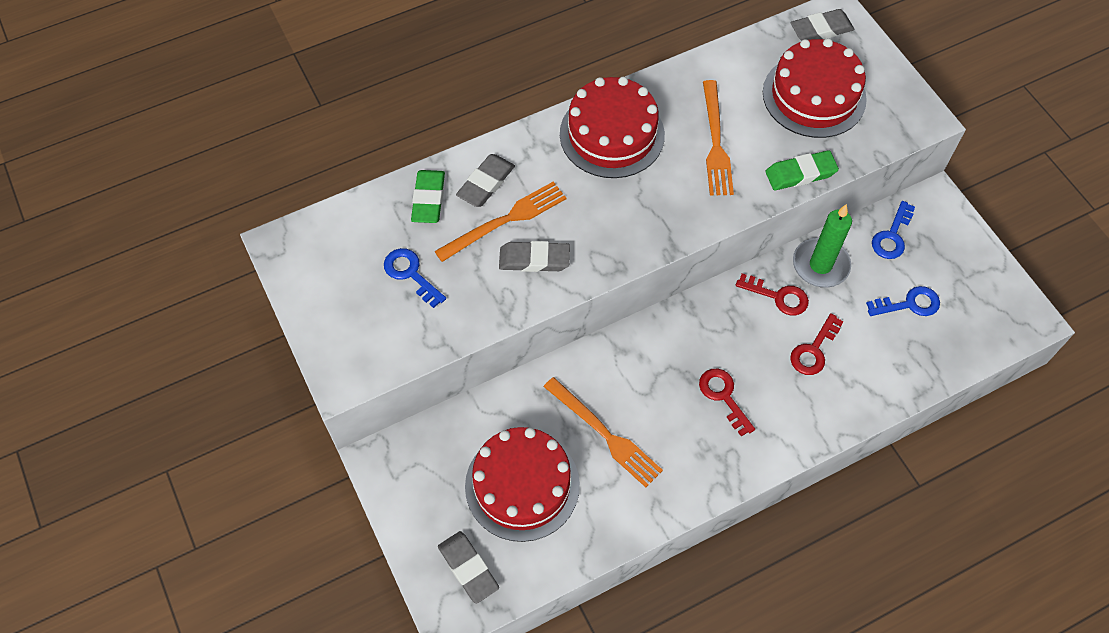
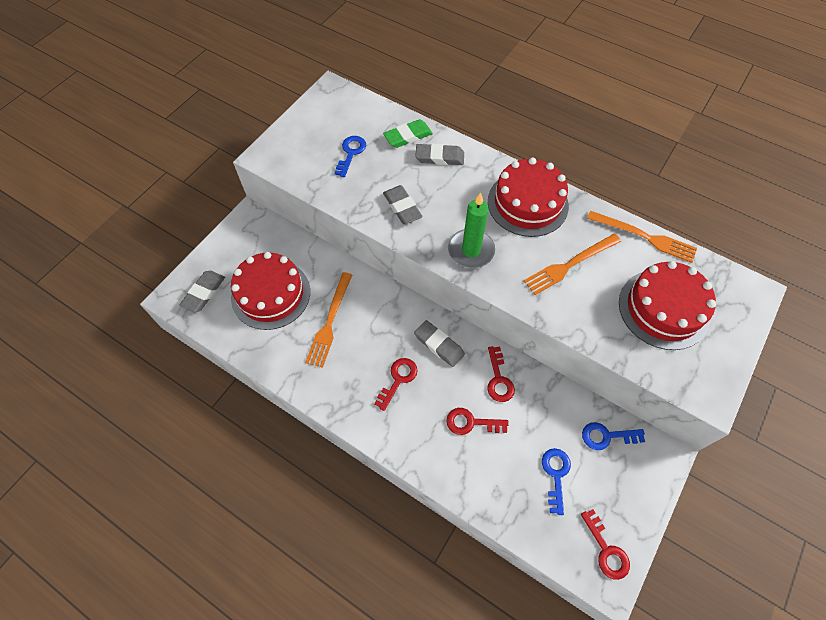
camera: 60 degrees right, 0 degrees up
(505, 221) = (420, 179): orange fork -> orange fork (644, 237)
(800, 173) = (586, 330): green eraser -> none
(820, 265) = (544, 396): green candle -> green candle (471, 250)
(821, 29) = (728, 287): grey eraser -> grey eraser (439, 345)
(909, 304) = (555, 475): blue key -> blue key turned 135 degrees counterclockwise
(1001, 304) = (606, 550): none -> red key

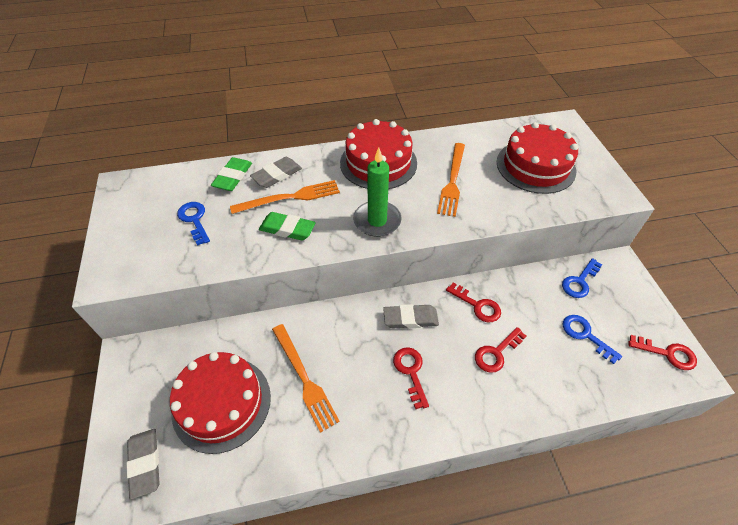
camera: 45 degrees left, 10 degrees down
(402, 207) = (287, 229): grey eraser -> green eraser
(644, 237) = (473, 134): orange fork -> orange fork (290, 198)

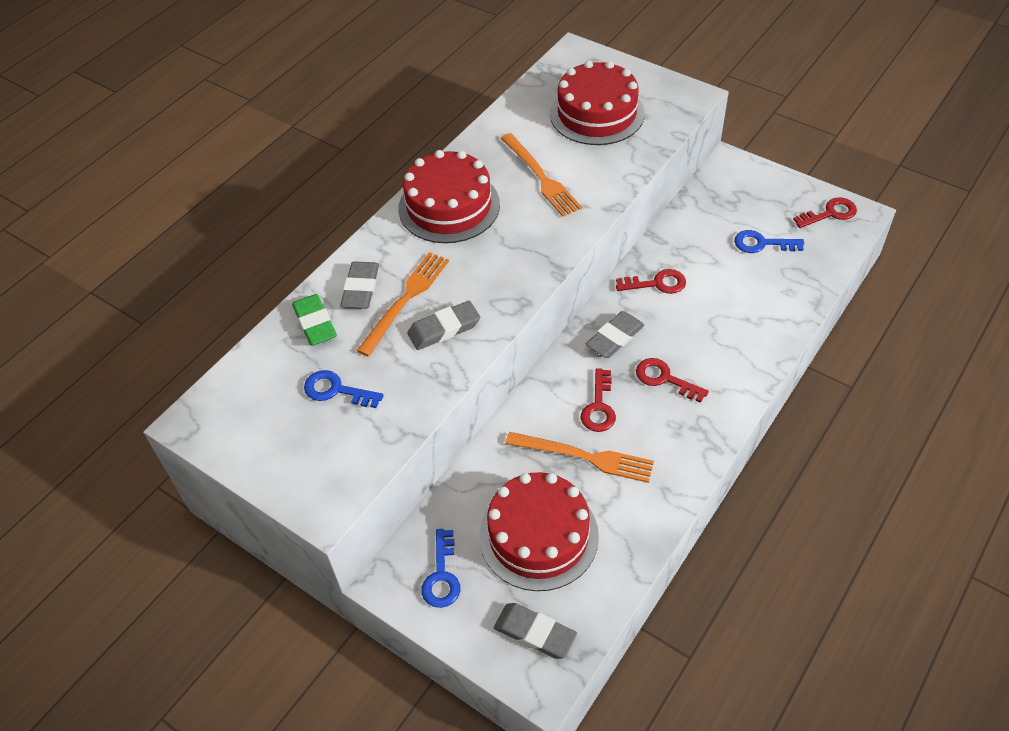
camera: 40 degrees left, 0 degrees up
(287, 229) = (444, 329): green eraser -> grey eraser
(377, 221) = (518, 261): green candle -> none
(496, 353) = (713, 310): red key -> red key (599, 407)
(579, 281) = (714, 201): blue key -> blue key (441, 576)

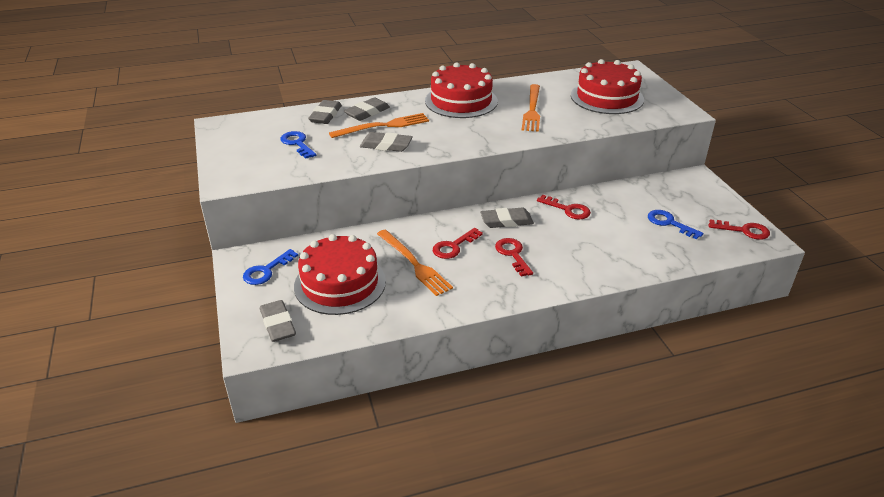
camera: 35 degrees right, 15 degrees down
(315, 323) = (325, 115): green eraser -> grey eraser

